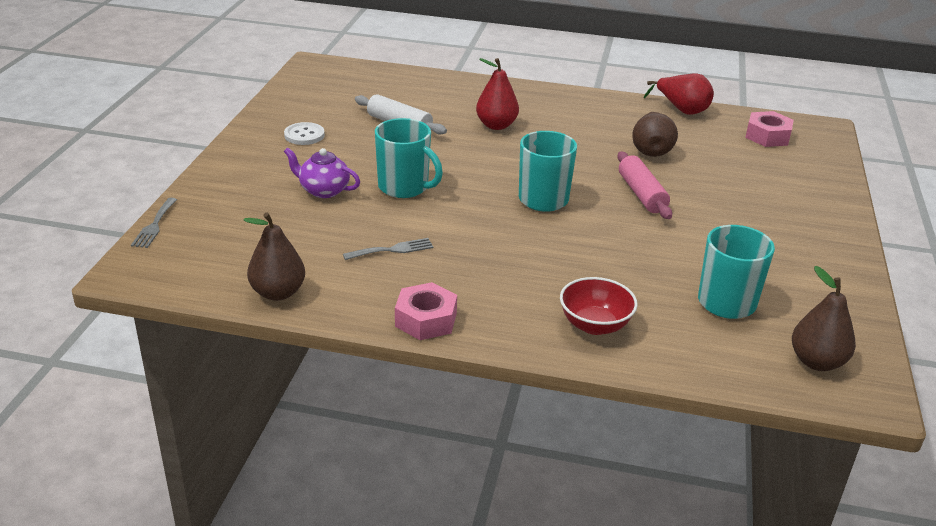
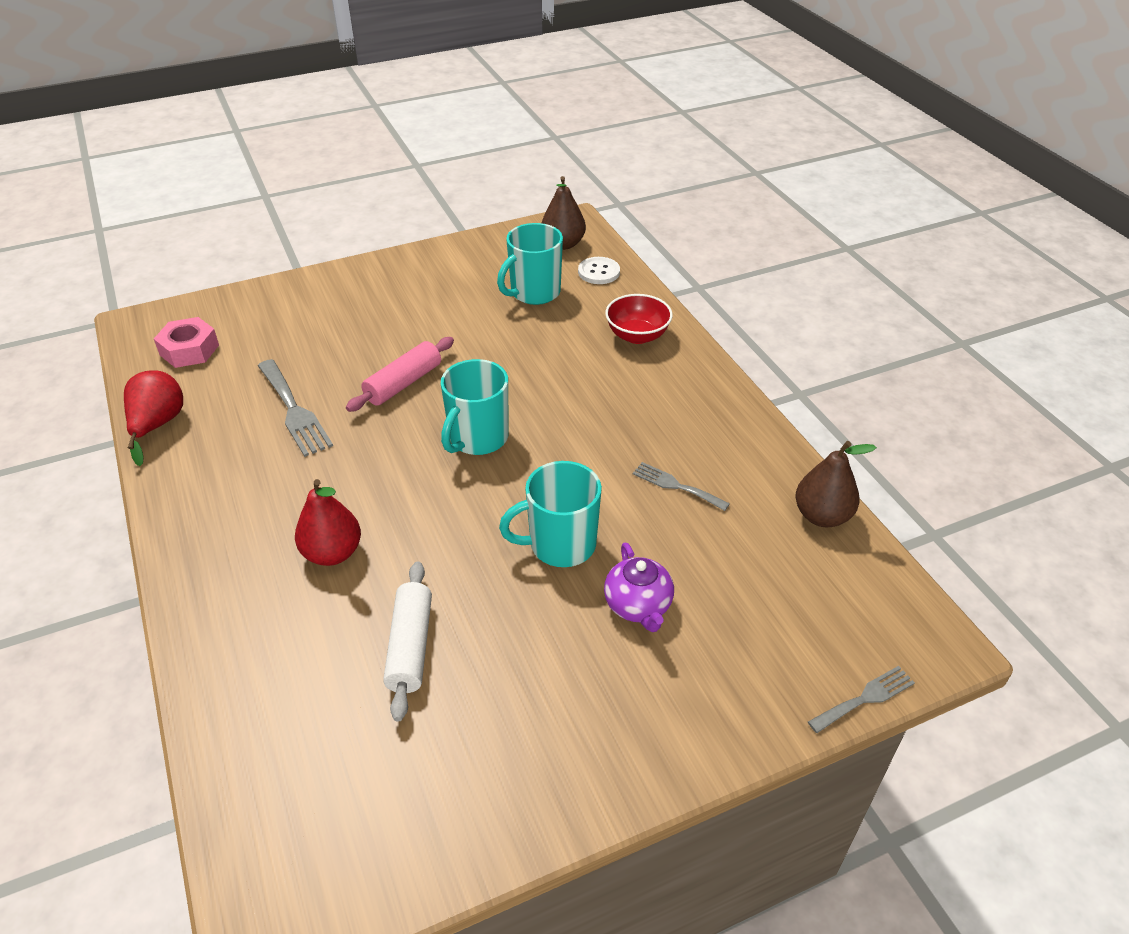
camera: 125 degrees left, 10 degrees up
(304, 135) = (534, 727): white button -> white button (599, 272)
(404, 187) = (560, 545): turquoise mug -> turquoise mug turned 105 degrees counterclockwise
(426, 320) = (738, 414): pink nut -> none
(651, 150) = (294, 411): brown pear -> grey fork

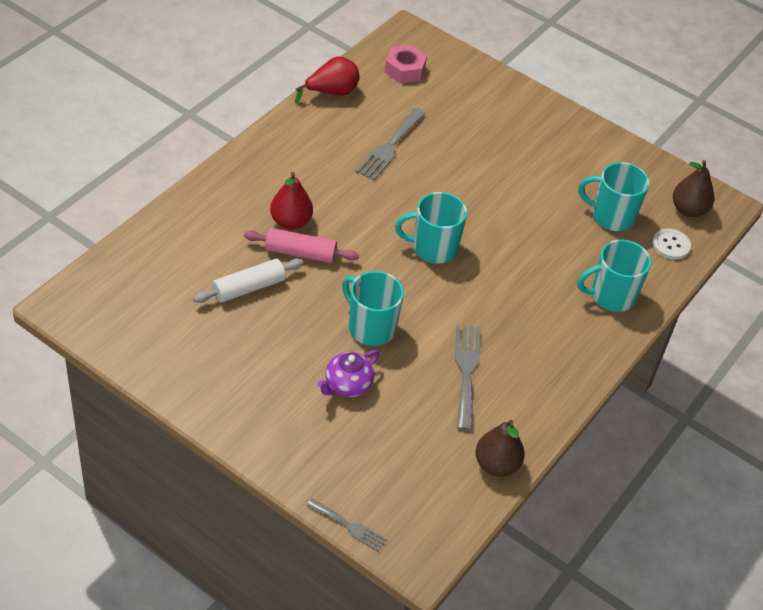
camera: 55 degrees right, 5 degrees up
(403, 383) = (456, 187): pink rolling pin -> pink rolling pin (300, 253)
(637, 336) = (611, 296): red bowl -> turquoise mug
(676, 486) = (466, 371): grey fork -> grey fork, size x1.64

